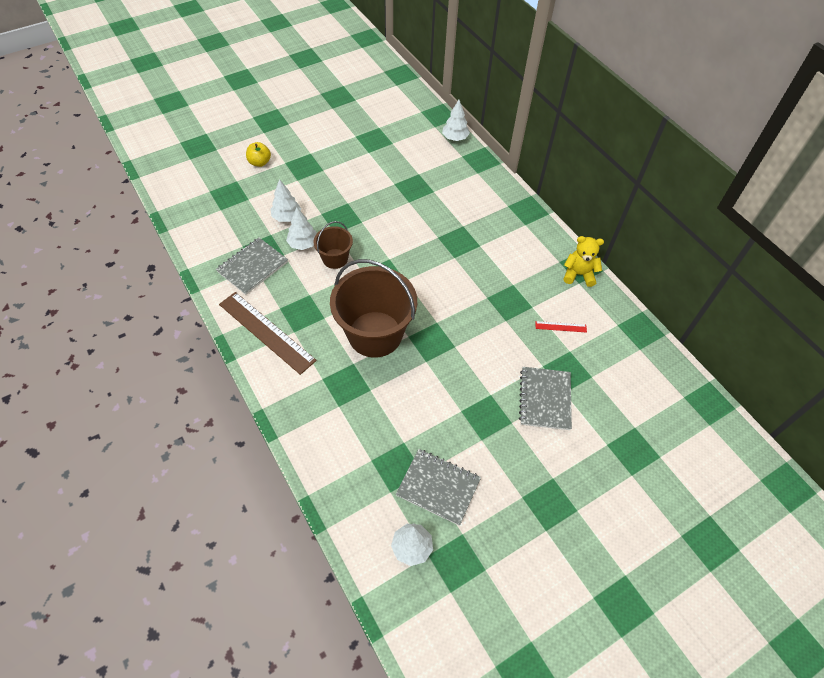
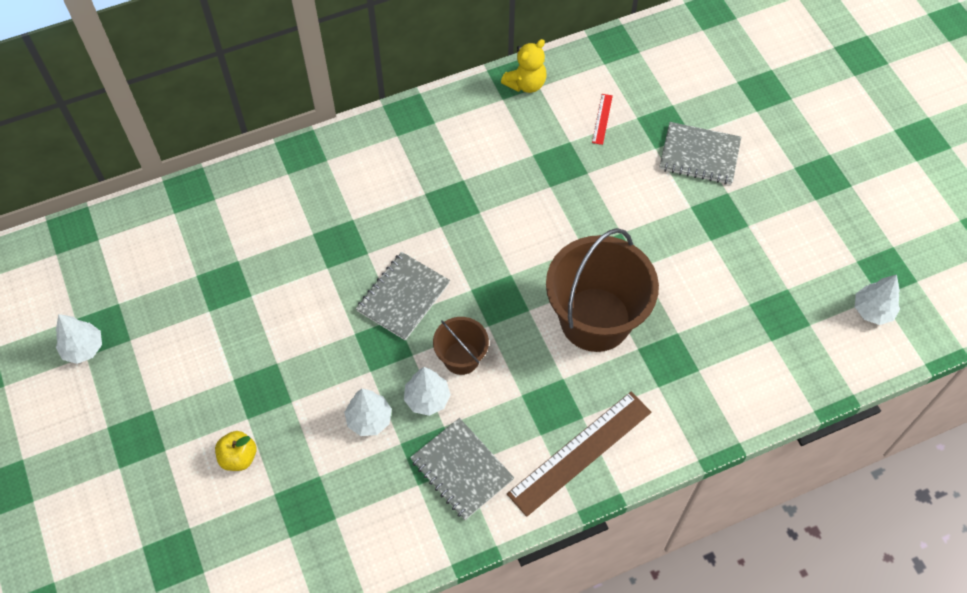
camera: 80 degrees left, 5 degrees up
(438, 487) = (805, 276): grey notebook -> grey notebook (403, 297)
(455, 138) = (247, 176): white tree -> white tree (83, 348)
(578, 274) = (526, 84): yellow teddy bear -> yellow teddy bear turned 150 degrees counterclockwise

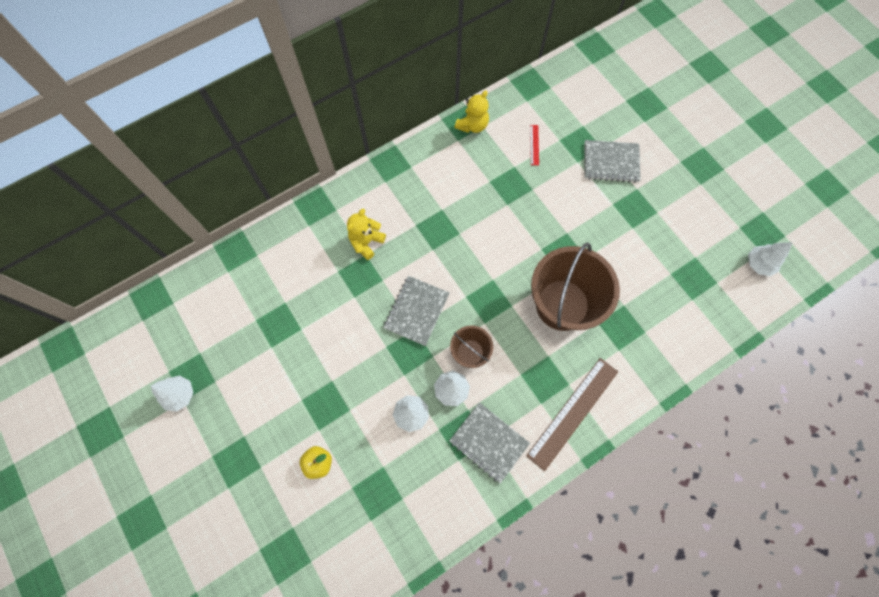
camera: 10 degrees left, 10 degrees up
(357, 204) = (366, 242): none -> yellow teddy bear

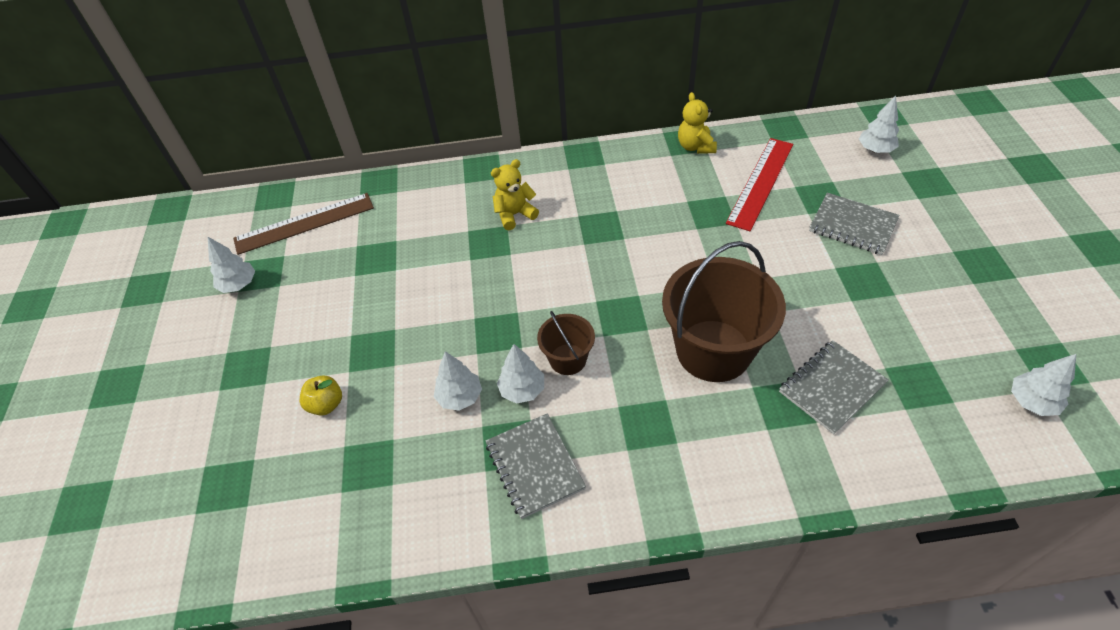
camera: 30 degrees right, 20 degrees down
(416, 311) = (530, 295): grey notebook -> grey notebook (831, 387)
(472, 125) = (695, 146): yellow teddy bear -> yellow teddy bear turned 105 degrees clockwise
(534, 145) = (760, 183): red ruler -> red ruler, size x2.35
(573, 413) = (665, 478): brown ruler -> brown ruler (304, 223)
(601, 84) = (875, 149): none -> white tree

